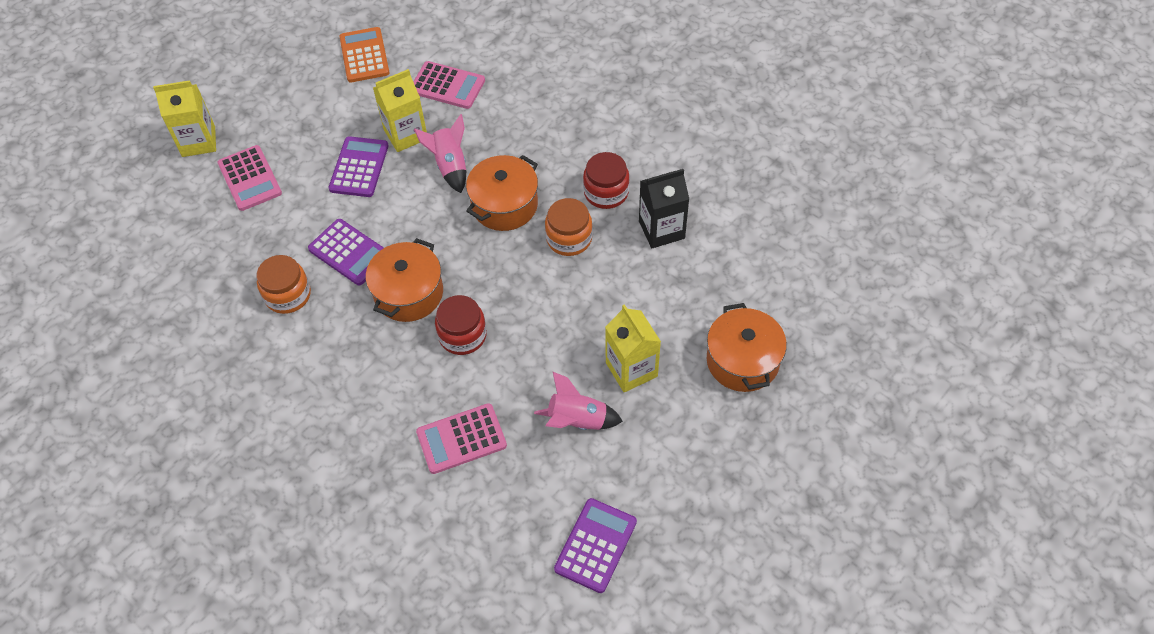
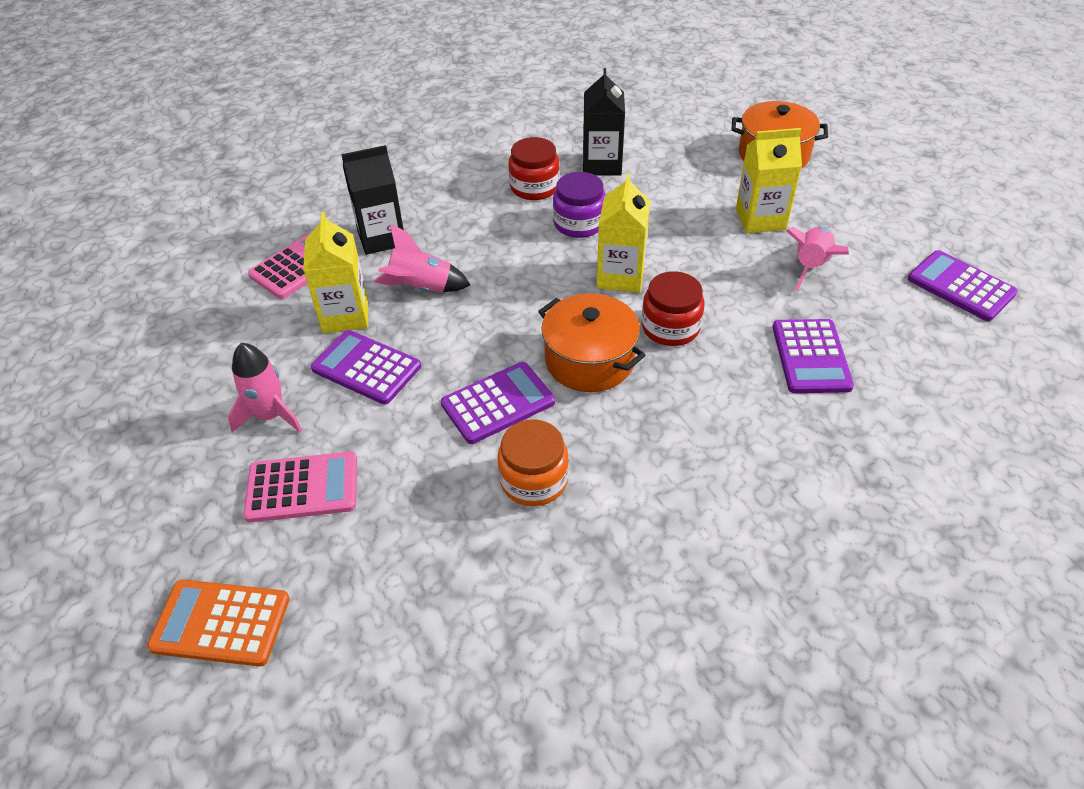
camera: 70 degrees left, 10 degrees down
(198, 141) = (183, 540): yellow carton -> yellow carton (620, 276)
(301, 136) = (270, 416): none -> pink rocket
(364, 55) = (184, 327): orange calculator -> orange calculator (221, 623)
(461, 439) = (811, 357): pink calculator -> purple calculator
(498, 119) = (381, 238): none -> black carton
(504, 205) = (506, 258): orange pot -> none
(569, 238) = (579, 223): orange jar -> purple jar

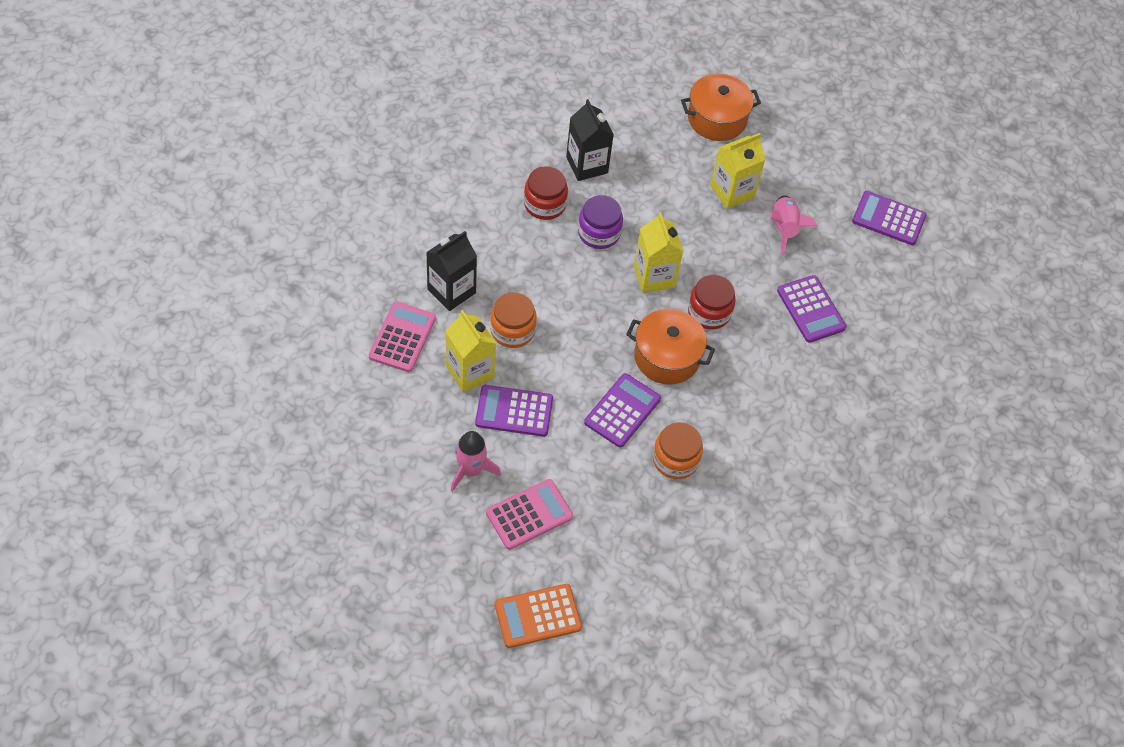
camera: 30 degrees left, 10 degrees up
(421, 288) = (512, 330): pink rocket -> orange jar

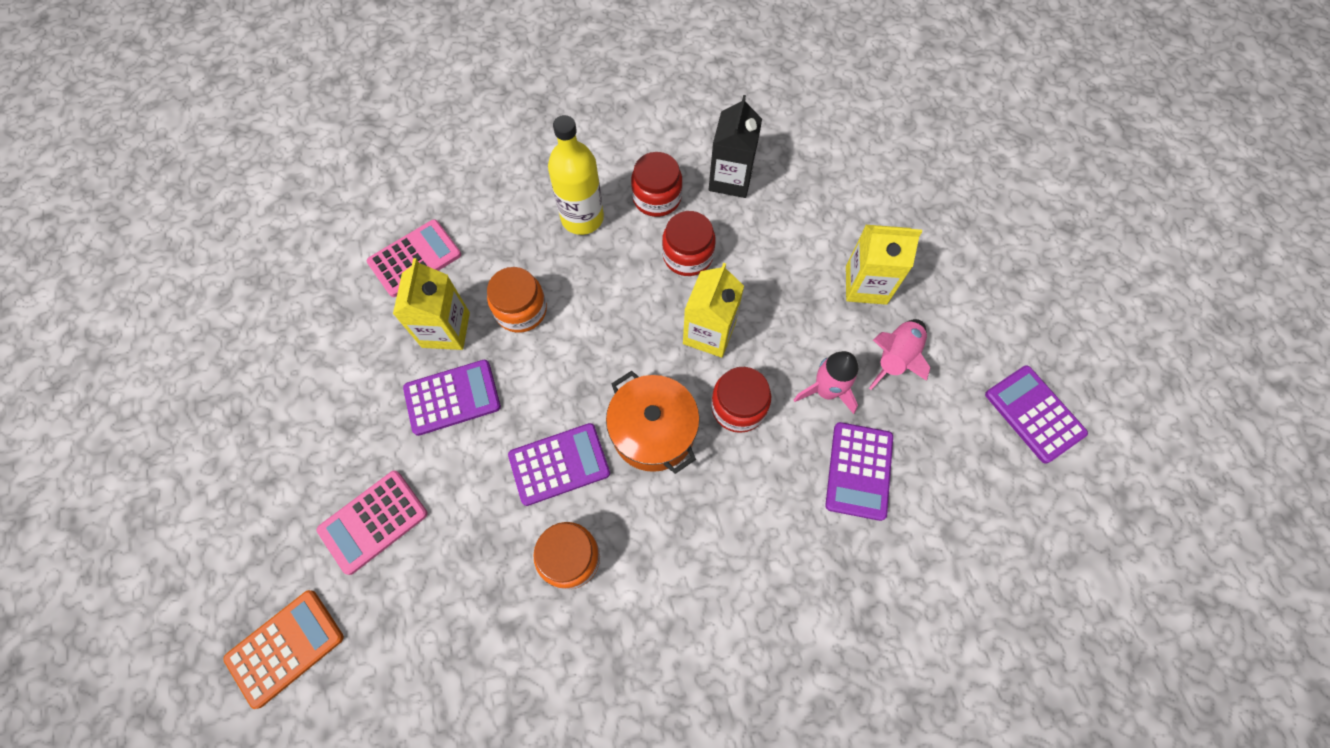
camera: 40 degrees right, 10 degrees up
(451, 291) = (497, 237): black carton -> none
(470, 470) = (360, 435): pink rocket -> pink rocket (826, 391)
(502, 245) = (582, 218): none -> yellow bottle
(514, 411) = (452, 397): purple calculator -> purple calculator turned 120 degrees clockwise
(529, 514) = (373, 522): pink calculator -> pink calculator turned 135 degrees clockwise
(538, 616) = (285, 647): orange calculator -> orange calculator turned 120 degrees clockwise
(599, 233) = (688, 255): purple jar -> red jar
(717, 119) = (907, 198): orange pot -> none

